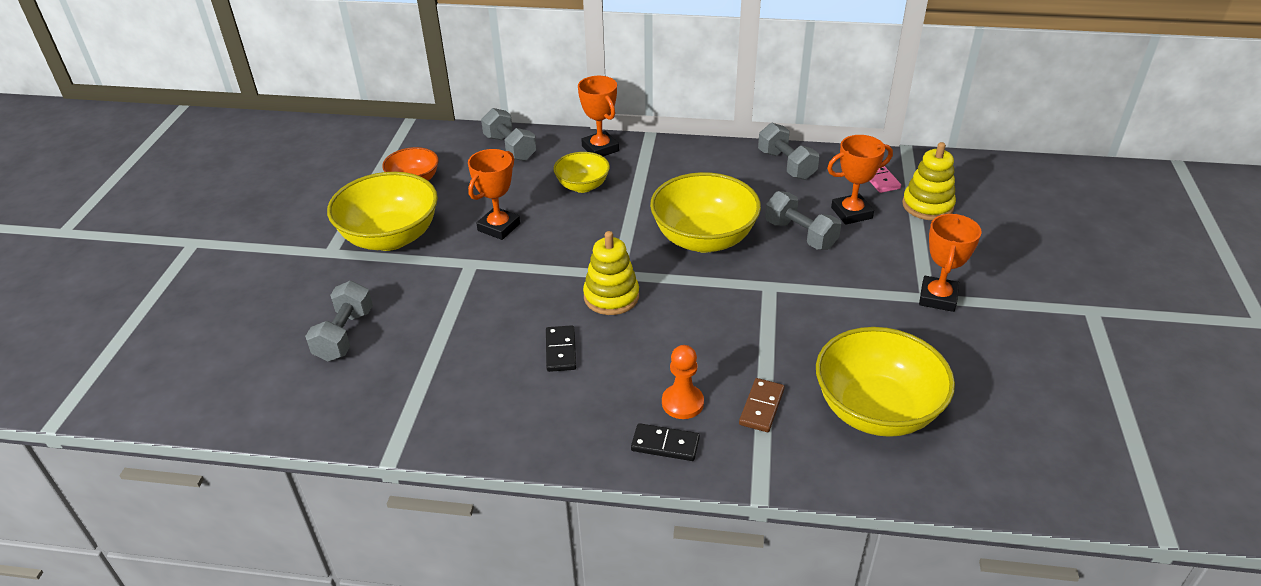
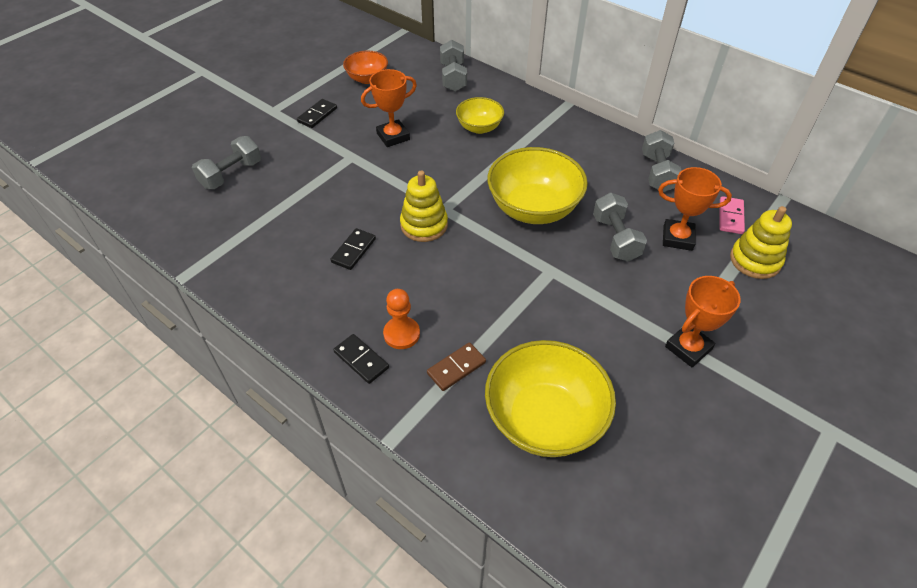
camera: 30 degrees right, 10 degrees up
(390, 237) = (317, 115): yellow bowl -> black domino
(600, 149) = (518, 102): orange trophy -> none

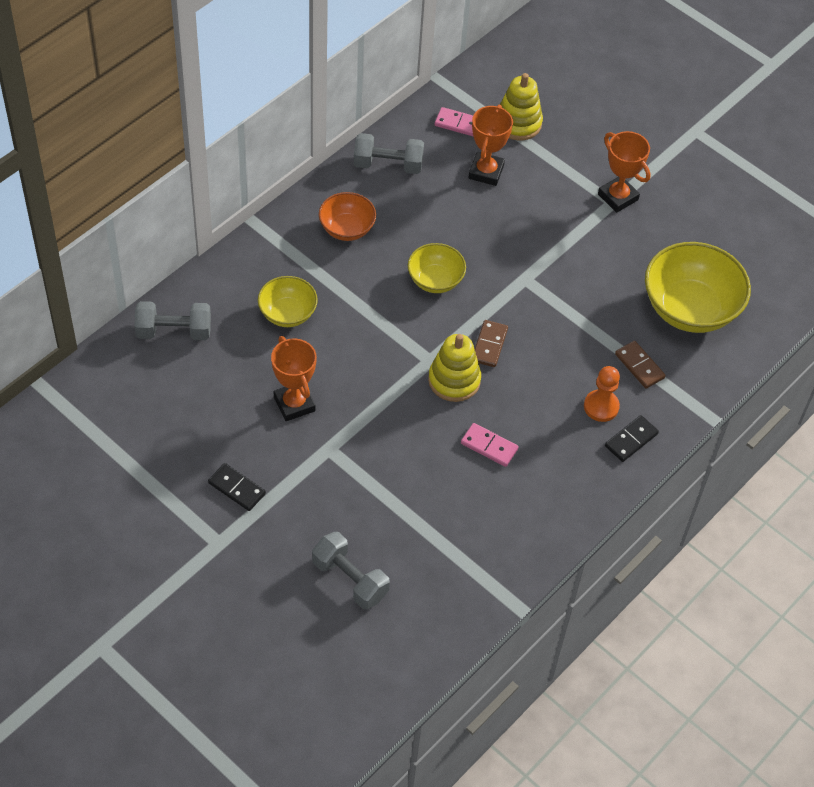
camera: 90 degrees left, 5 degrees up
(353, 250) = (489, 446): black domino -> pink domino
(367, 78) = (159, 430): orange bowl -> orange bowl (347, 229)
(466, 247) = (489, 345): none -> brown domino
(533, 208) = (435, 280): yellow bowl -> yellow bowl, size x0.56
(615, 238) = (484, 220): grey dumbbell -> none

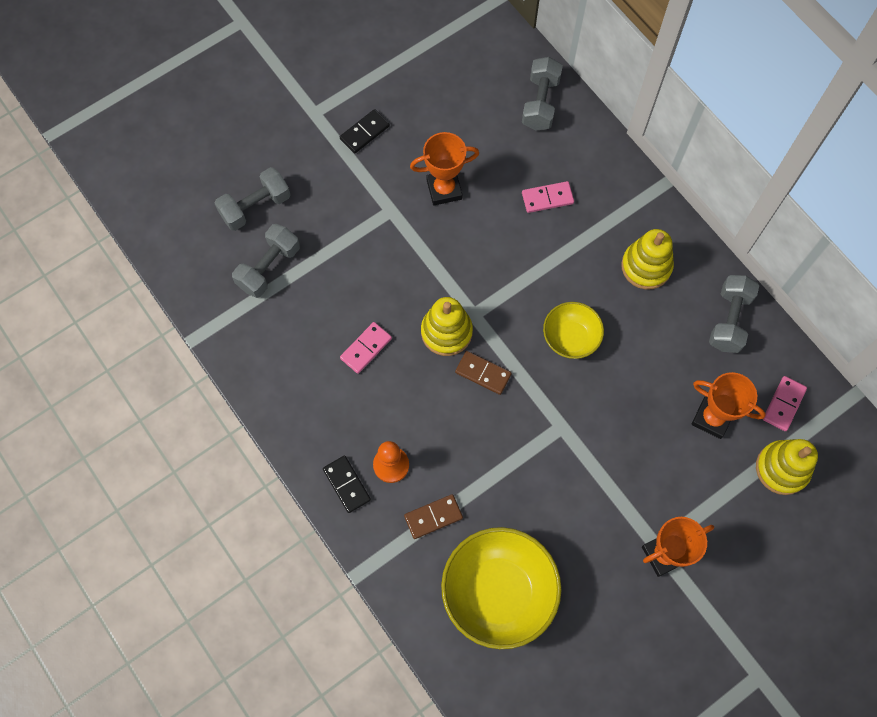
camera: 105 degrees right, 15 degrees up
(287, 314) = (547, 198): yellow bowl -> pink domino
(347, 229) = (646, 266): orange bowl -> yellow stacking toy
(420, 551) = (269, 267): none -> grey dumbbell

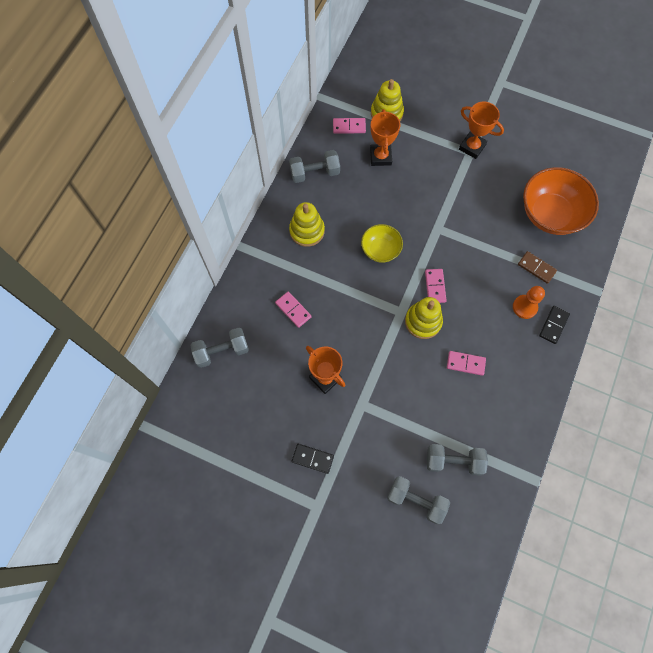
camera: 120 degrees left, 0 degrees up
(483, 373) = (435, 286): brown domino -> pink domino
(498, 592) = (550, 214): yellow bowl -> orange bowl

